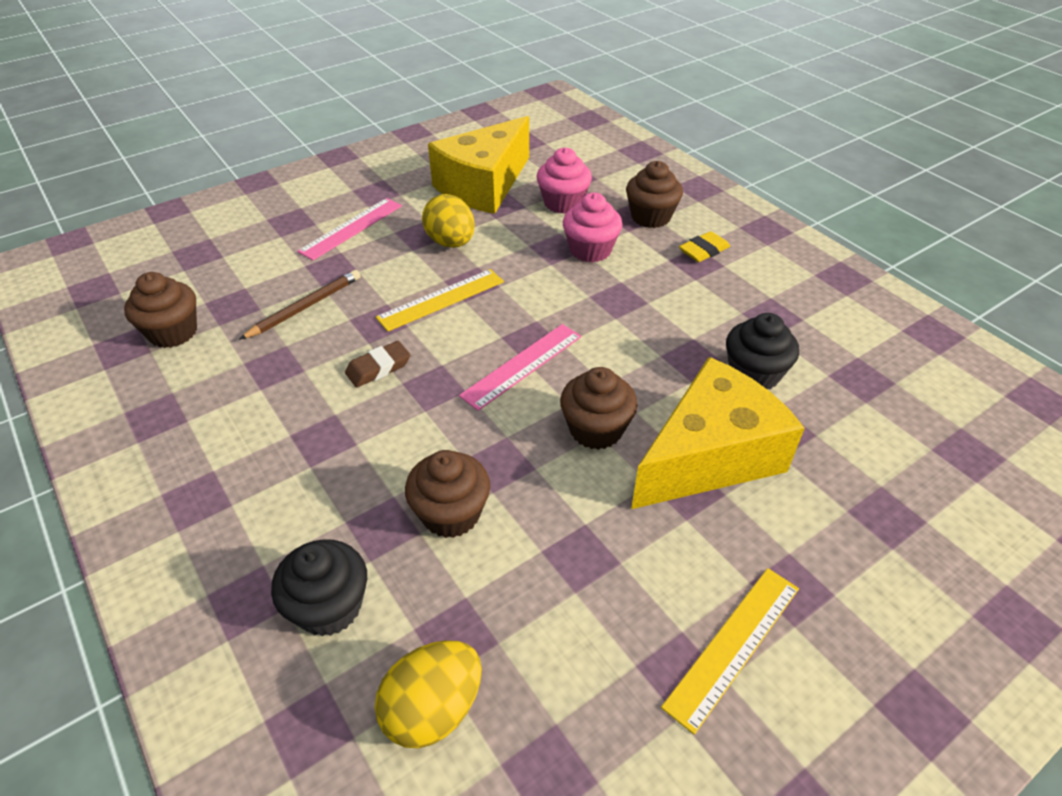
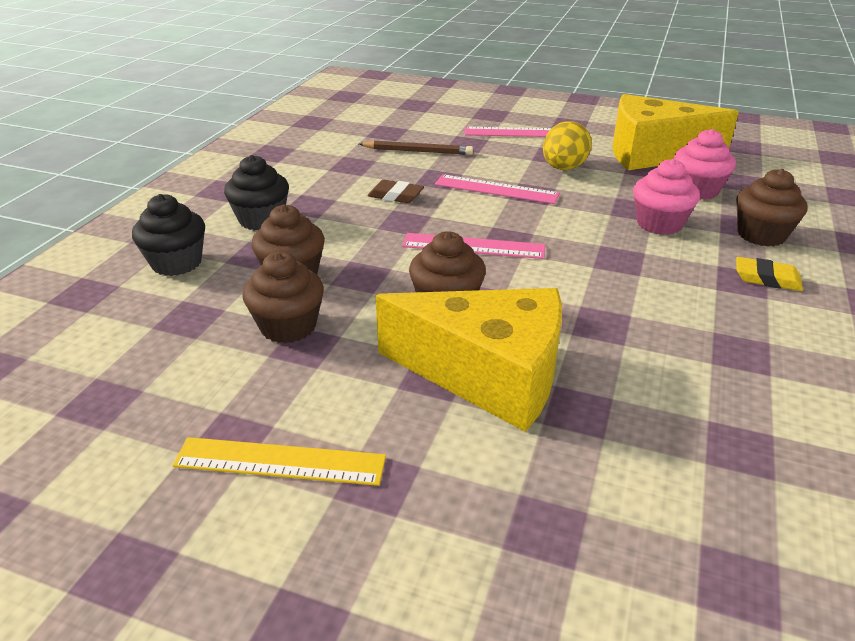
camera: 55 degrees right, 10 degrees down
(173, 332) = (341, 128): brown cupcake -> brown cupcake (288, 326)
(433, 709) = (123, 332): yellow egg -> none
(441, 299) = (496, 189): yellow ruler -> pink ruler
(754, 374) = (633, 367): black cupcake -> black cupcake (261, 220)

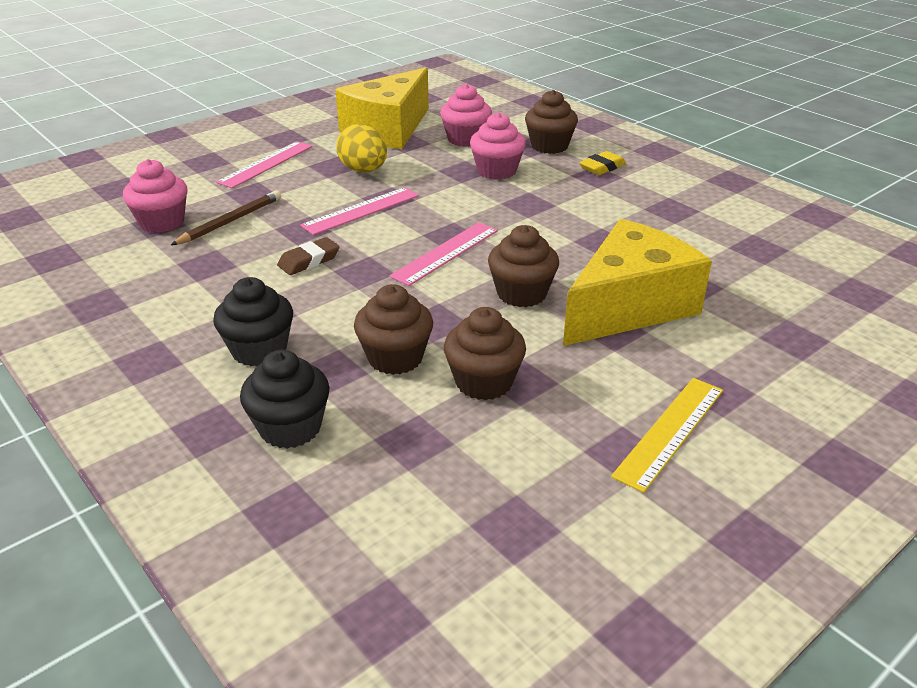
camera: 60 degrees left, 0 degrees up
(389, 132) = (162, 222): none -> pink cupcake

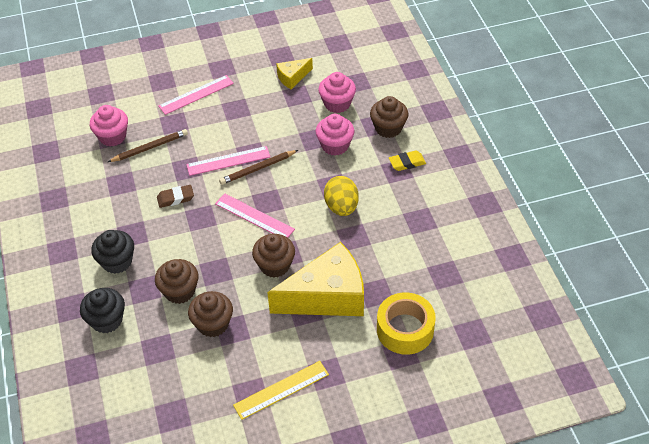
camera: 25 degrees right, 15 degrees up
(363, 171) = (251, 120): yellow egg -> yellow egg (341, 207)
(388, 130) = (292, 77): yellow cheese -> yellow cheese, size x0.47
(410, 209) = (257, 169): none -> brown pencil
(445, 253) = (254, 216): pink ruler -> pink ruler turned 60 degrees clockwise
(772, 312) = (405, 329): none -> yellow tape

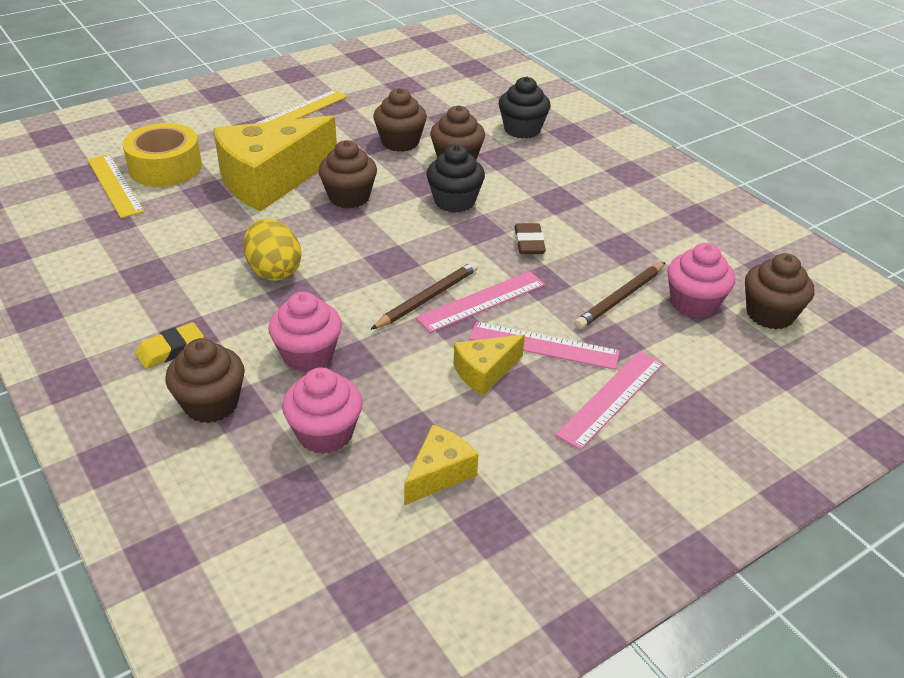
camera: 160 degrees right, 10 degrees down
(78, 122) = (770, 314): none -> brown cupcake
(117, 262) = (553, 172): black cupcake -> black cupcake (454, 201)
(175, 198) = (529, 243): brown eraser -> brown eraser turned 60 degrees counterclockwise
(249, 119) = (484, 372): none -> yellow cheese
(254, 216) = (402, 240): pink ruler -> pink ruler (544, 345)
(443, 315) = (115, 185): none -> yellow ruler

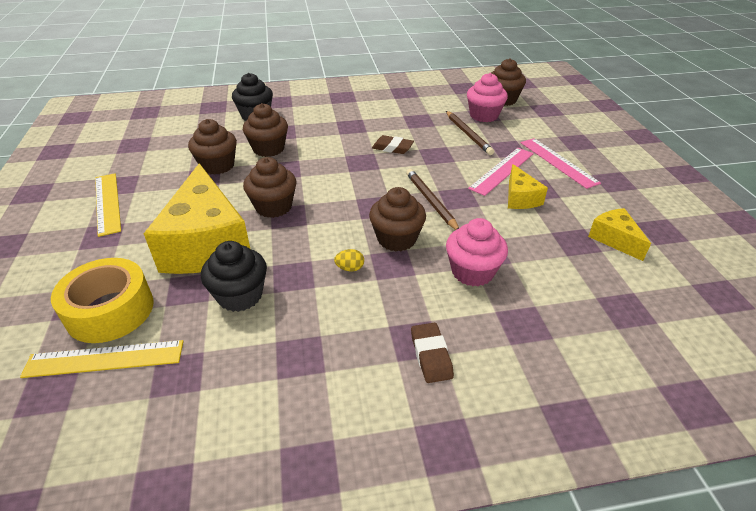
camera: 65 degrees left, 0 degrees up
(170, 349) = (431, 355): yellow eraser -> brown eraser
(211, 404) = (515, 340): brown cupcake -> brown cupcake (396, 239)
(274, 271) = (350, 268): yellow egg -> yellow egg, size x0.45
(325, 433) = (566, 282): pink cupcake -> none
(454, 201) = (321, 162): black cupcake -> black cupcake (240, 295)
(481, 301) = (446, 181): pink ruler -> none

